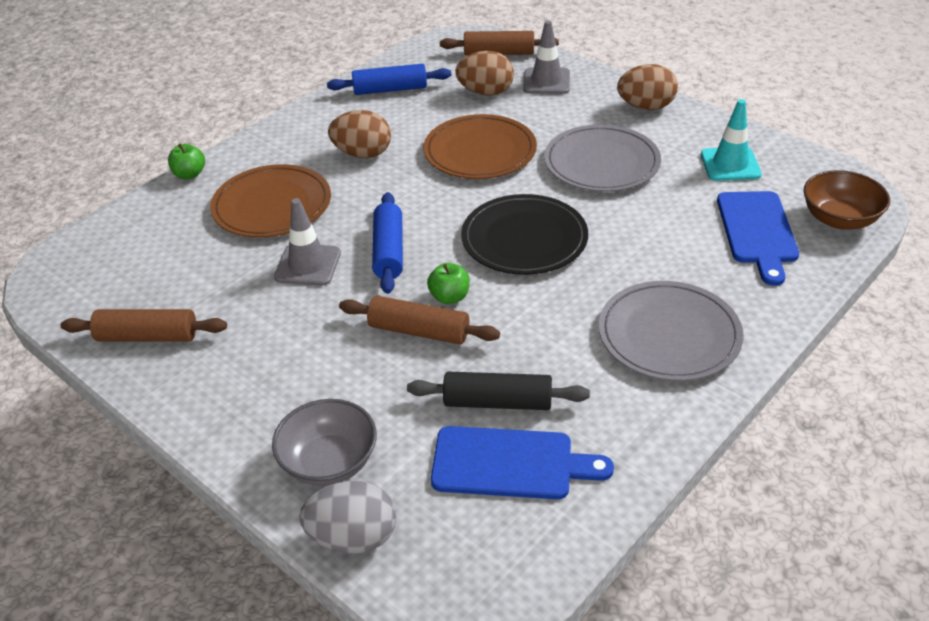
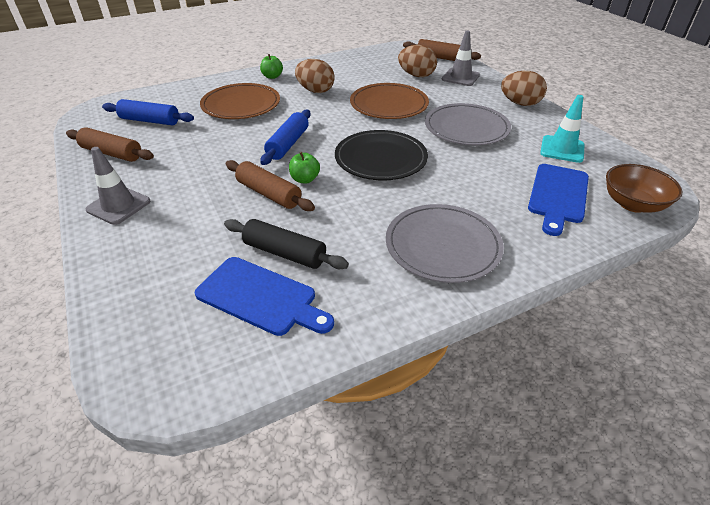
camera: 20 degrees right, 0 degrees up
(190, 174) = (210, 80): green apple -> green apple (272, 76)
(308, 265) = (233, 139): grey traffic cone -> grey traffic cone (118, 206)
(329, 462) = (145, 256): grey bowl -> none
(353, 537) = (116, 310): grey egg -> none
(390, 89) = (358, 63): blue rolling pin -> blue rolling pin (150, 121)

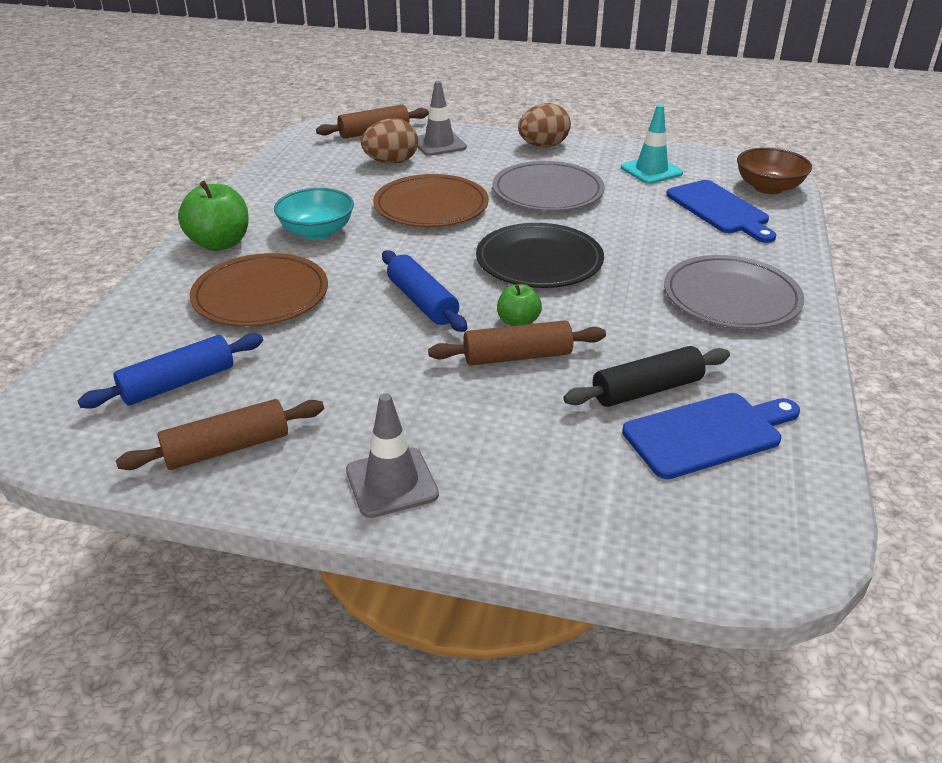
camera: 50 degrees left, 5 degrees down
(272, 76) = (220, 243): green apple -> green apple, size x1.74
(315, 91) = (317, 232): brown egg -> turquoise bowl

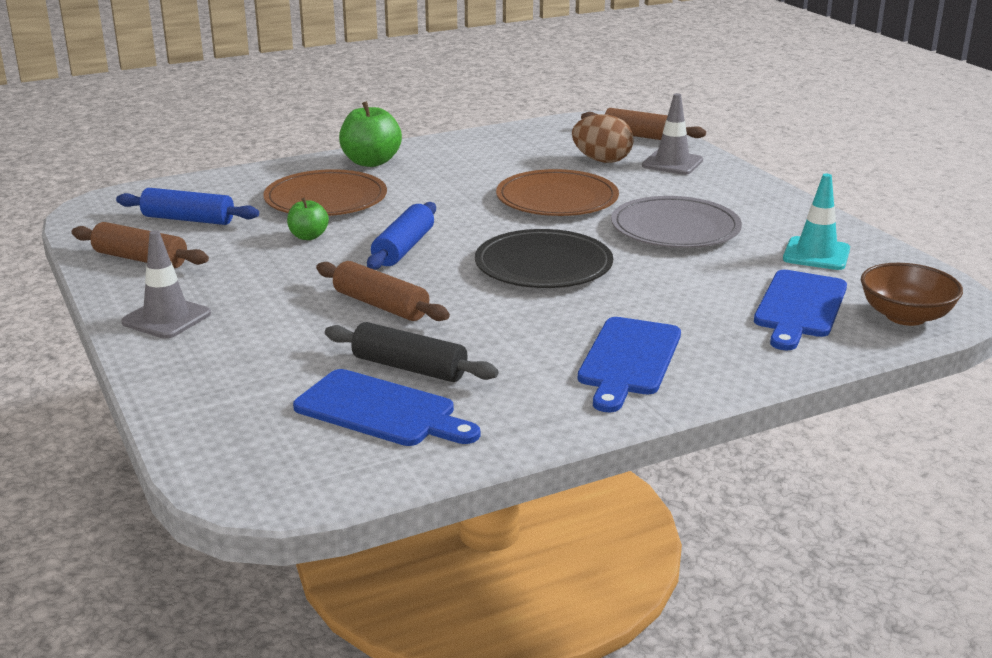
camera: 50 degrees right, 10 degrees down
(317, 232) = (441, 181): turquoise bowl -> none
(518, 322) = (432, 289): green apple -> green apple (308, 236)
(543, 146) = (762, 198): brown egg -> none
(731, 297) = (628, 360): grey plate -> blue cutting board

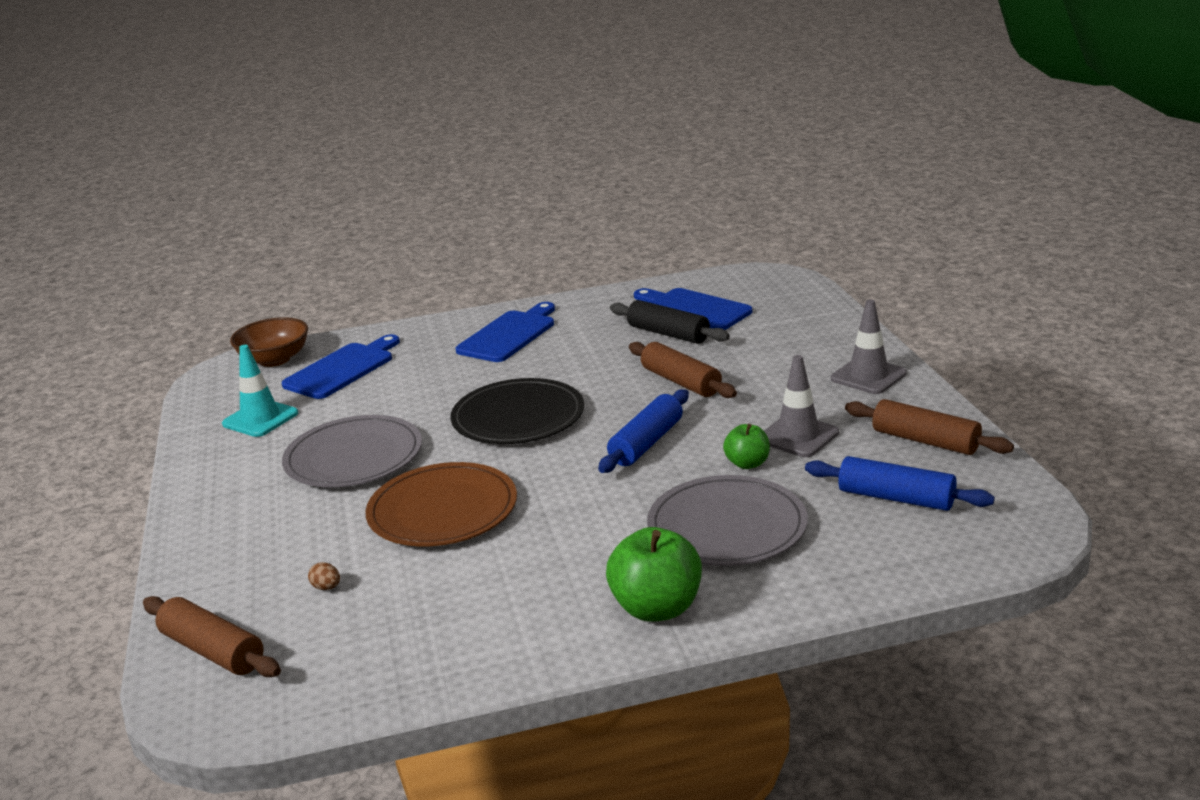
camera: 165 degrees left, 0 degrees up
(326, 199) = (727, 526): brown plate -> grey plate
(602, 160) = (326, 587): brown egg -> brown egg, size x0.40
(672, 163) = (240, 574): grey traffic cone -> grey traffic cone (798, 436)

